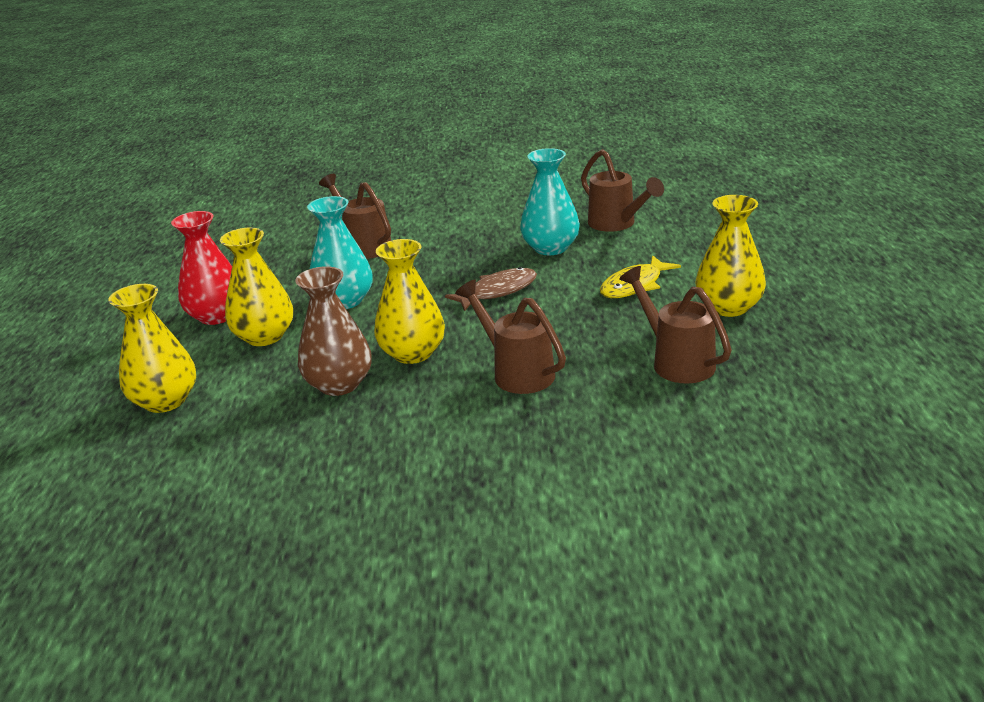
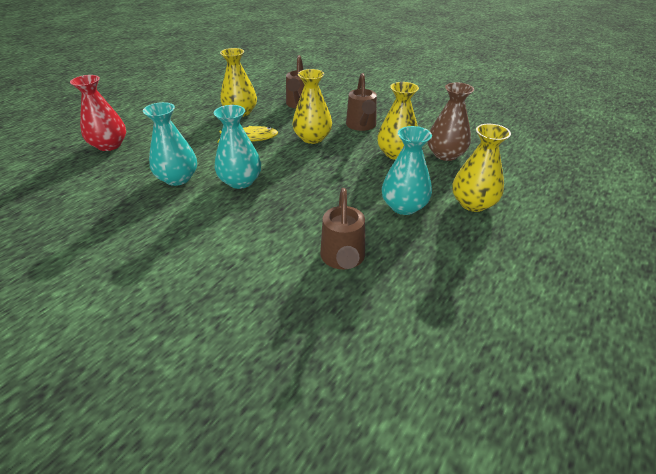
camera: 145 degrees left, 10 degrees up
(165, 401) = (548, 186): yellow vase -> yellow vase (312, 138)
(217, 316) = (502, 240): red vase -> red vase (109, 145)
(498, 291) = (312, 167): brown fish -> none
(616, 224) = (177, 178): brown watering can -> turquoise vase

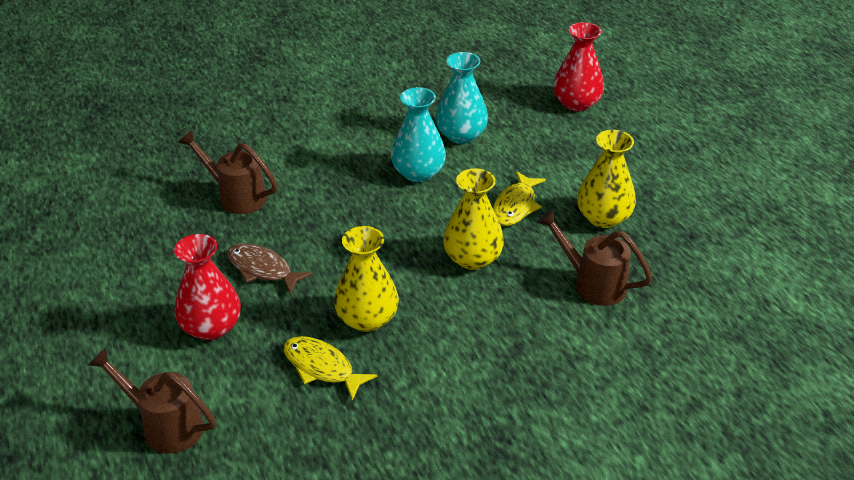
camera: 120 degrees right, 0 degrees up
(361, 126) = (471, 321): brown watering can -> brown watering can (165, 425)
(404, 206) = (262, 269): turquoise vase -> brown fish
(445, 154) = (322, 367): brown vase -> yellow fish
(473, 203) = (211, 327): yellow vase -> red vase

